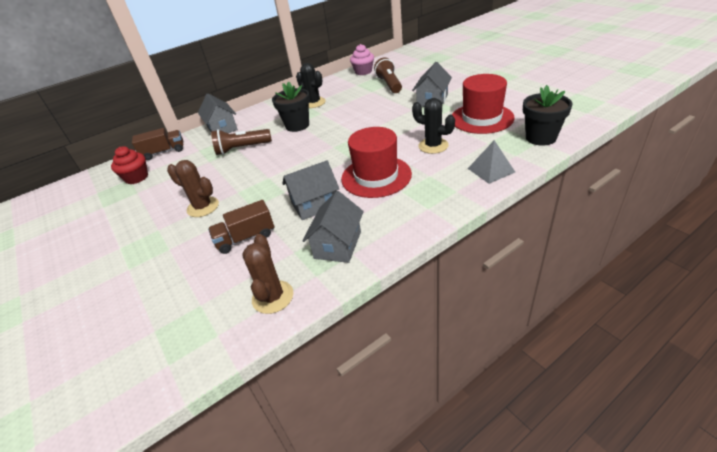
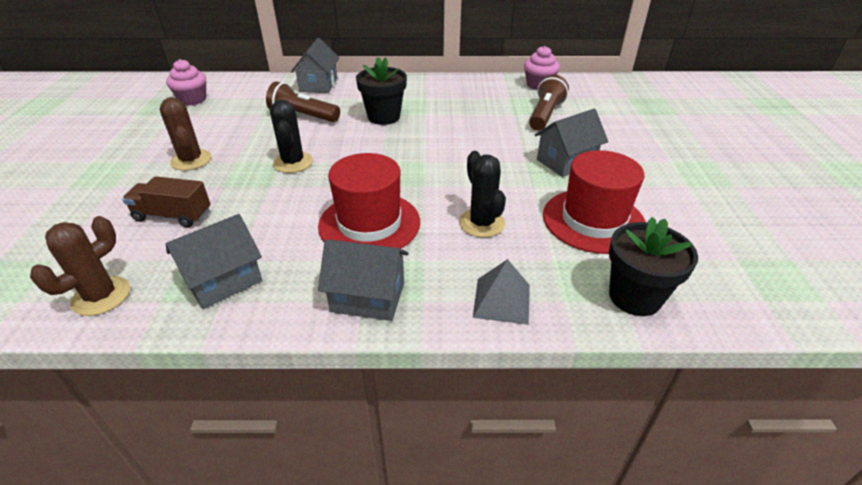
camera: 30 degrees right, 0 degrees up
(136, 177) = (192, 99): red cupcake -> pink cupcake
(164, 152) = (244, 85): brown truck -> none
(314, 103) = (435, 98): black cactus -> black cactus (293, 162)
(314, 205) = (271, 219): grey house -> grey house (368, 297)

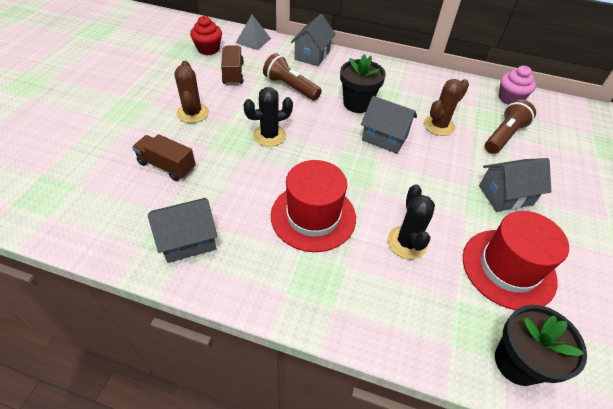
camera: 15 degrees right, 10 degrees up
(101, 296) = (101, 228): brown cactus -> brown cactus (439, 126)
(192, 99) = (208, 49): pink cupcake -> red cupcake
(230, 116) = (233, 73): none -> brown truck
(293, 162) = (269, 135): black cactus -> black cactus turned 60 degrees clockwise
(368, 297) = (291, 290): grey house -> grey house (384, 138)
(502, 300) = (398, 328): grey pyramid -> grey pyramid (253, 40)

